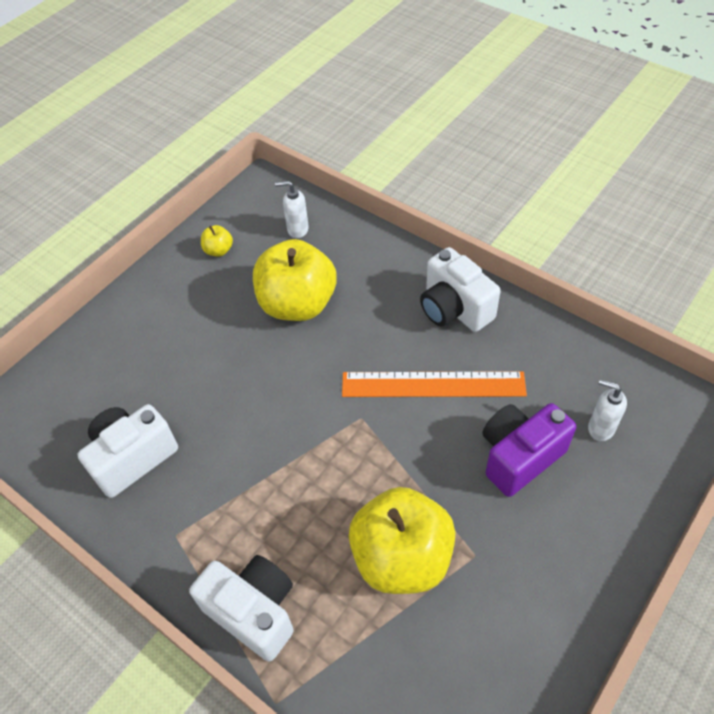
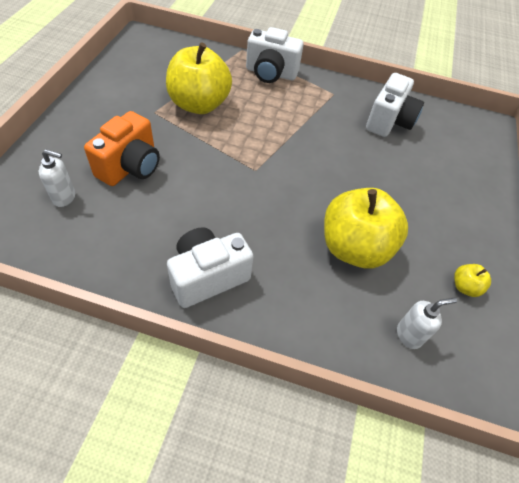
camera: 150 degrees right, 0 degrees up
(433, 384) = (208, 203): orange ruler -> none
(454, 309) = (207, 276): white camera -> white camera turned 60 degrees counterclockwise
(519, 457) = (130, 167): purple camera -> orange camera

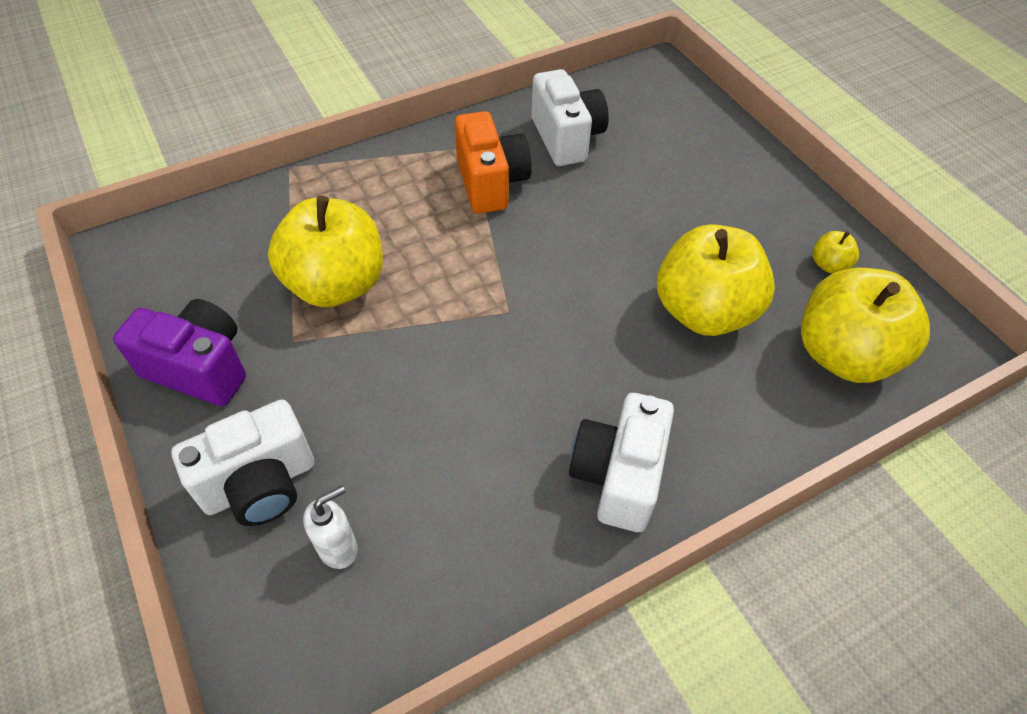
camera: 40 degrees left, 0 degrees up
(109, 95) = (200, 368): none -> purple camera
(130, 167) = (364, 435): orange camera -> orange camera (491, 183)
(270, 73) = (368, 174): white camera -> white camera (260, 484)
(409, 335) = (843, 354): white soap dispenser -> yellow apple

